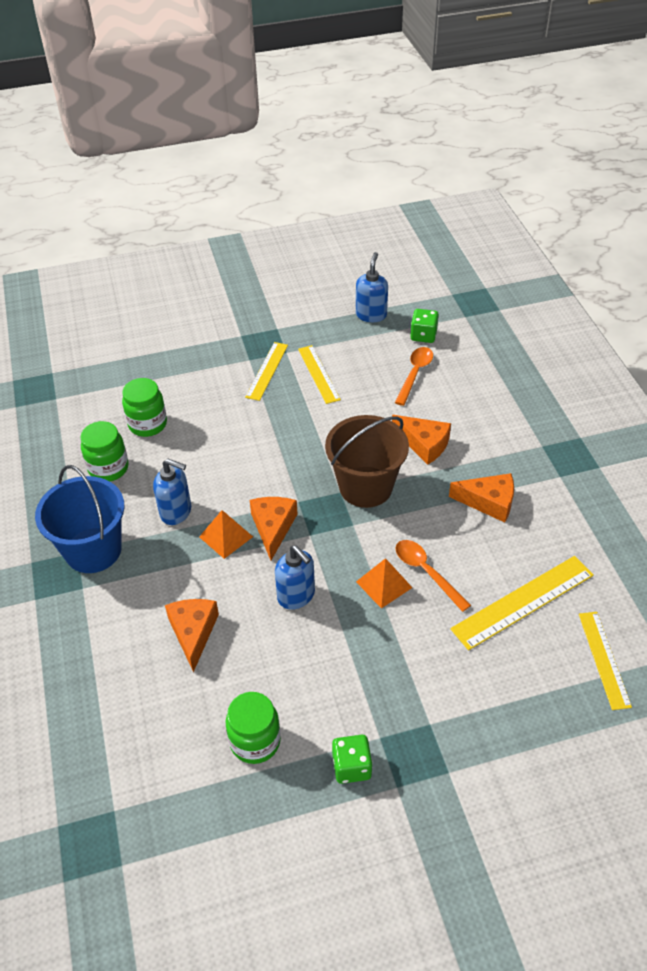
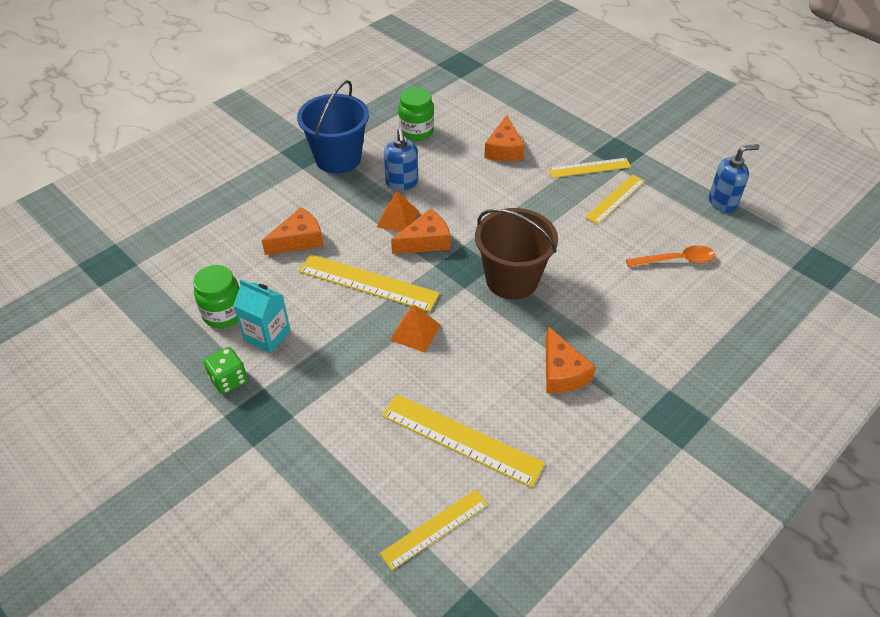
camera: 60 degrees right, 0 degrees up
(148, 424) = (474, 131): green jar -> none
(296, 596) = (368, 282): blue soap dispenser -> yellow ruler
(312, 710) = (267, 335): none -> turquoise carton
(423, 335) = (733, 247): green dice -> none
(424, 444) = (594, 299): orange cheese -> orange cheese (504, 149)
(426, 572) = (447, 356): orange spoon -> none

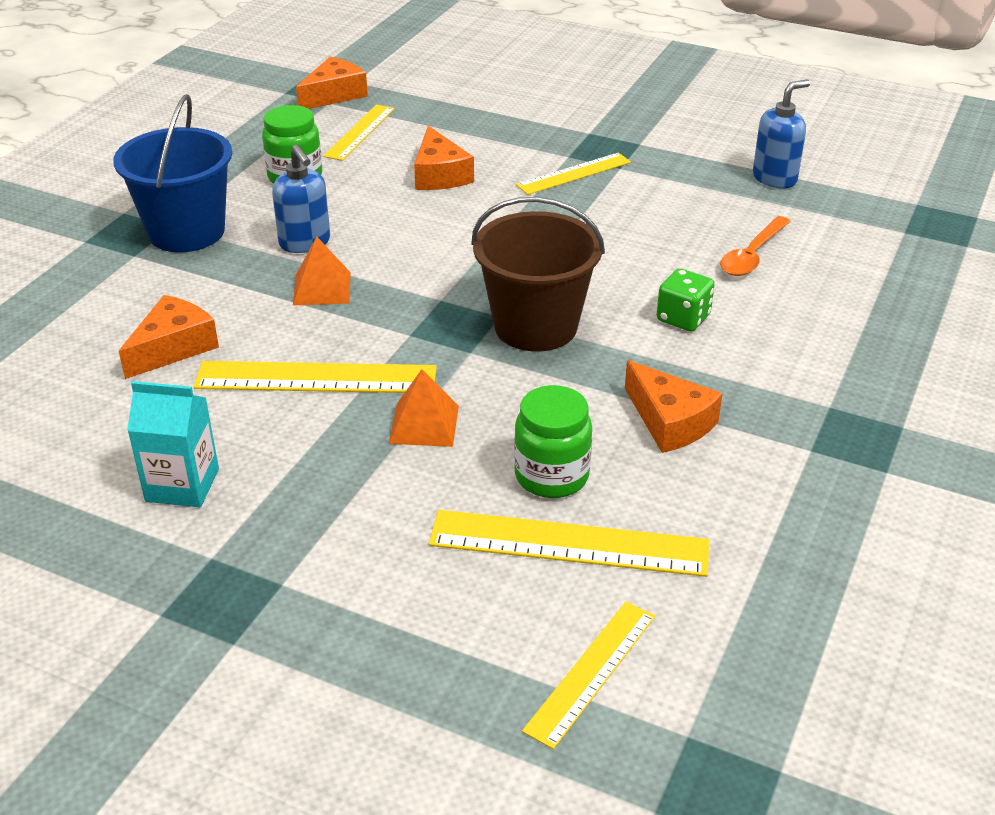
camera: 20 degrees left, 10 degrees down
(224, 313) = (91, 473): green jar -> green jar (551, 476)
(229, 380) = (144, 562): green dice -> green dice (683, 318)
(425, 241) = (380, 307): orange cheese -> orange cheese (334, 95)
(615, 199) = (629, 202): yellow ruler -> yellow ruler (360, 132)
(676, 260) = (752, 255): orange spoon -> orange spoon turned 150 degrees clockwise

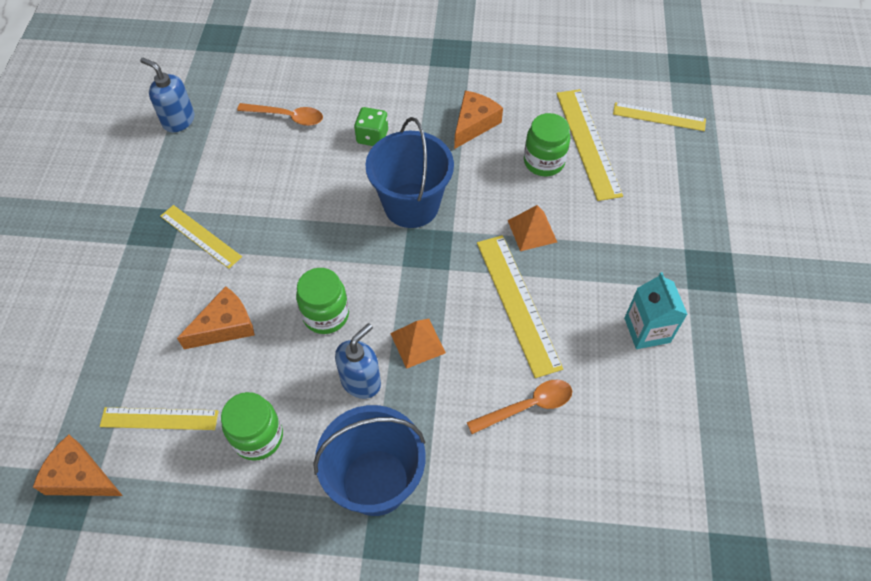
camera: 110 degrees left, 20 degrees up
(173, 347) = (527, 406): orange cheese -> orange spoon
(408, 235) = (326, 315): none -> green jar
(535, 326) = (411, 205): brown bucket -> blue bucket

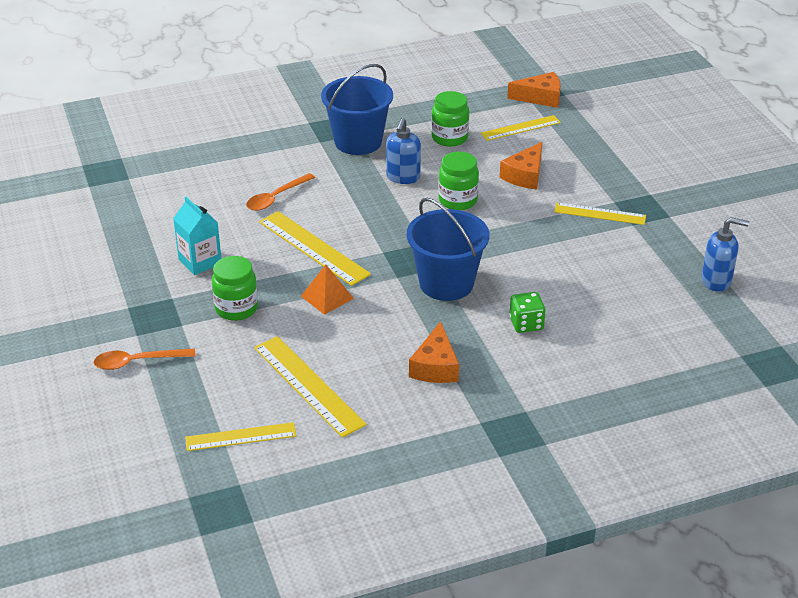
camera: 155 degrees right, 20 degrees down
(287, 117) = (622, 315): orange spoon -> orange spoon (137, 362)
(417, 343) = (377, 206): orange pyramid -> none
(544, 162) = (345, 354): green jar -> green jar (236, 308)

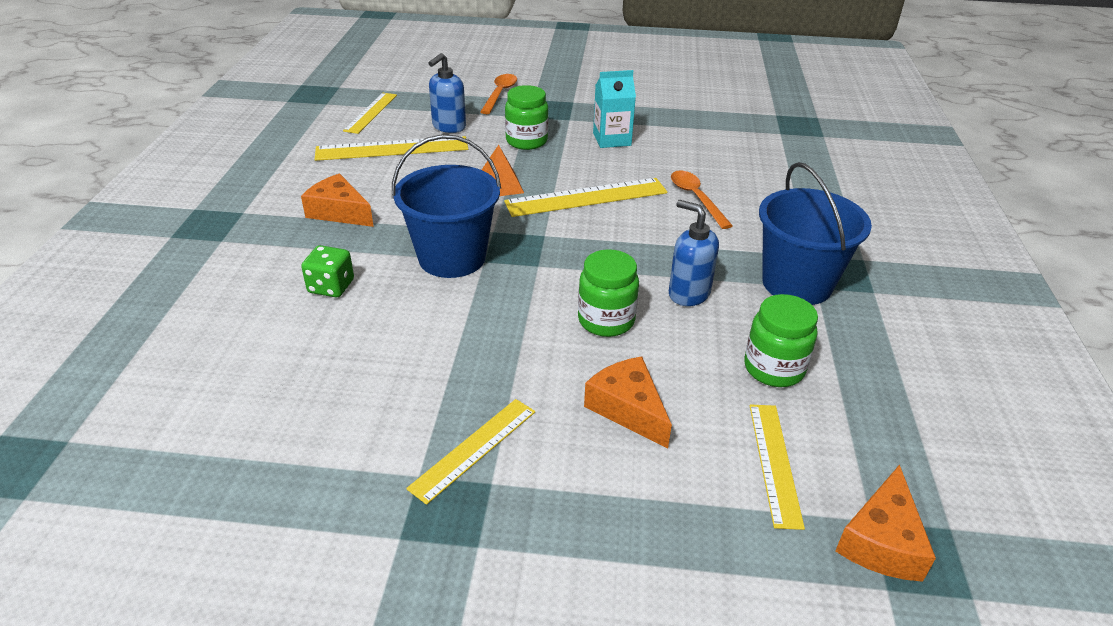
camera: 115 degrees right, 0 degrees up
(716, 281) = (208, 504): blue soap dispenser -> blue soap dispenser (449, 127)

